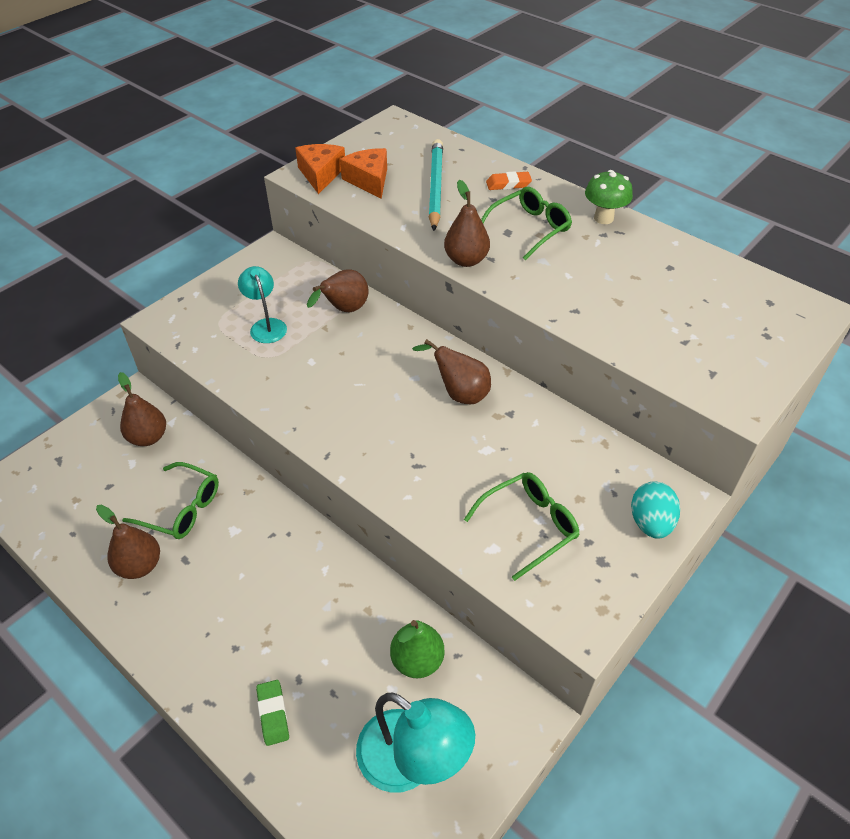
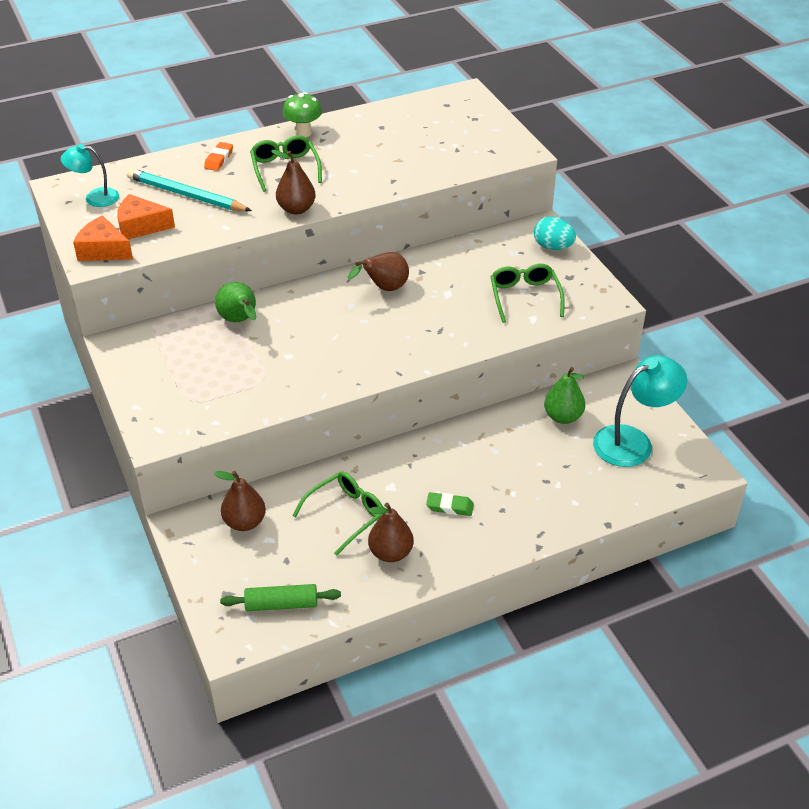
camera: 65 degrees left, 5 degrees down
(52, 504) = (281, 604): none -> green rolling pin
(266, 325) = (221, 371): turquoise lamp -> turquoise lamp (95, 197)
(273, 714) = (566, 501): green eraser -> green eraser (450, 507)
(344, 310) = (240, 321): brown pear -> green pear

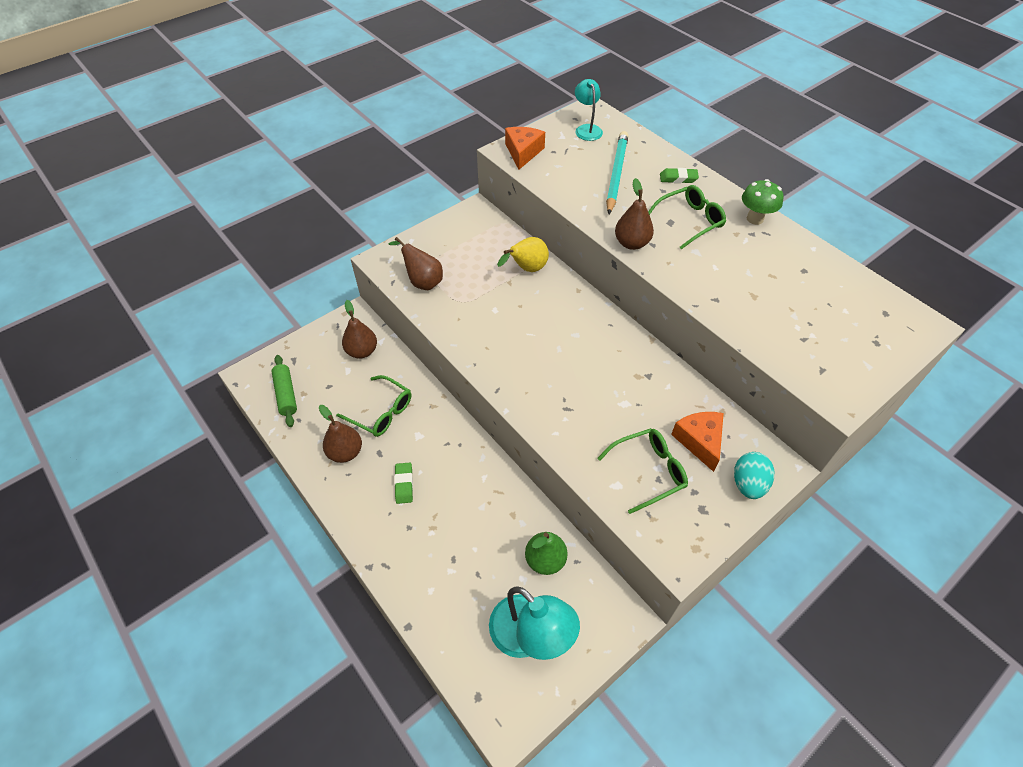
camera: 75 degrees right, 10 degrees up
(141, 226) = (562, 162): orange cheese -> orange cheese (699, 441)
(219, 159) = (678, 178): orange eraser -> green eraser
(240, 321) = (526, 269): green pear -> yellow pear
(384, 289) = (609, 353): brown pear -> brown pear (422, 281)

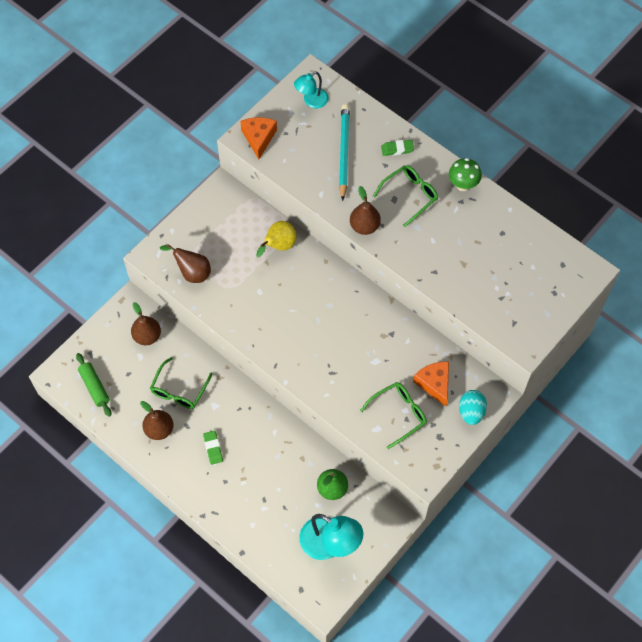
camera: 10 degrees left, 10 degrees up
(381, 412) = (179, 390): green glasses -> green glasses turned 90 degrees clockwise
(587, 129) = (311, 101): turquoise lamp -> turquoise lamp turned 105 degrees counterclockwise

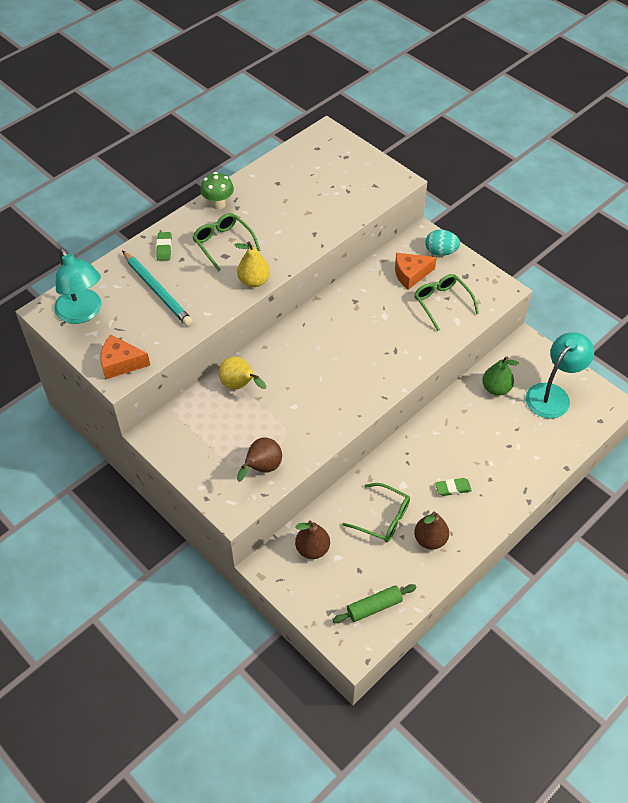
camera: 85 degrees left, 10 degrees down
(311, 101) = (82, 313): turquoise lamp -> turquoise lamp, size x1.66
(343, 152) = (157, 291): turquoise pencil -> turquoise pencil turned 135 degrees counterclockwise
(364, 226) = (254, 281): brown pear -> yellow pear

